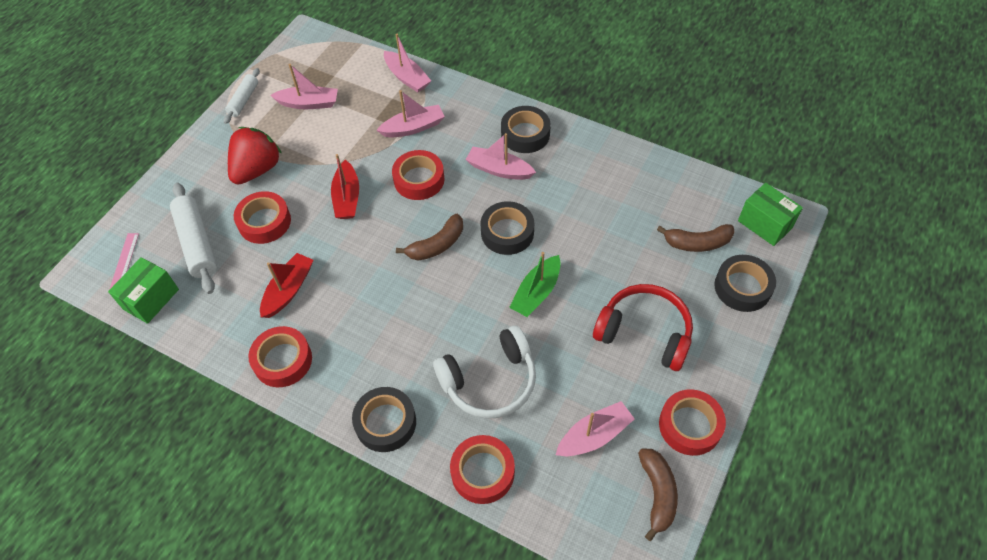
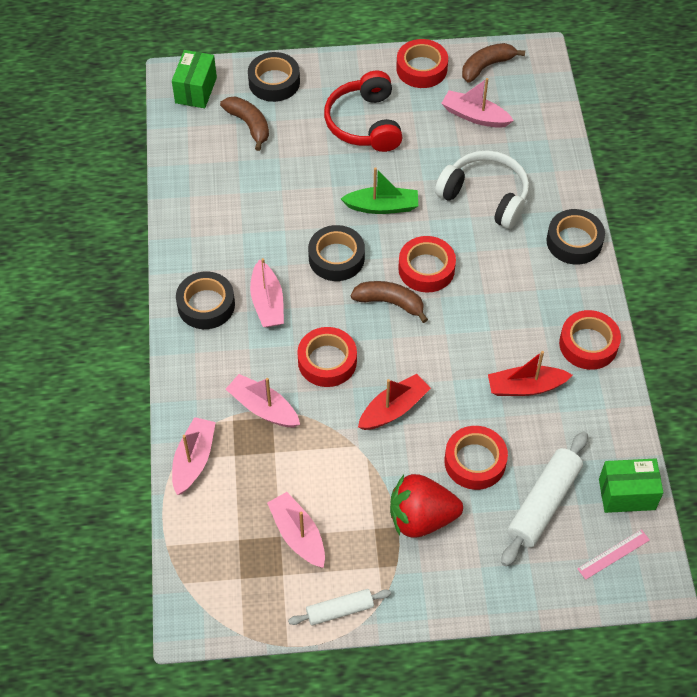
camera: 125 degrees left, 0 degrees up
(482, 472) = (557, 164): red tape -> red tape (426, 269)

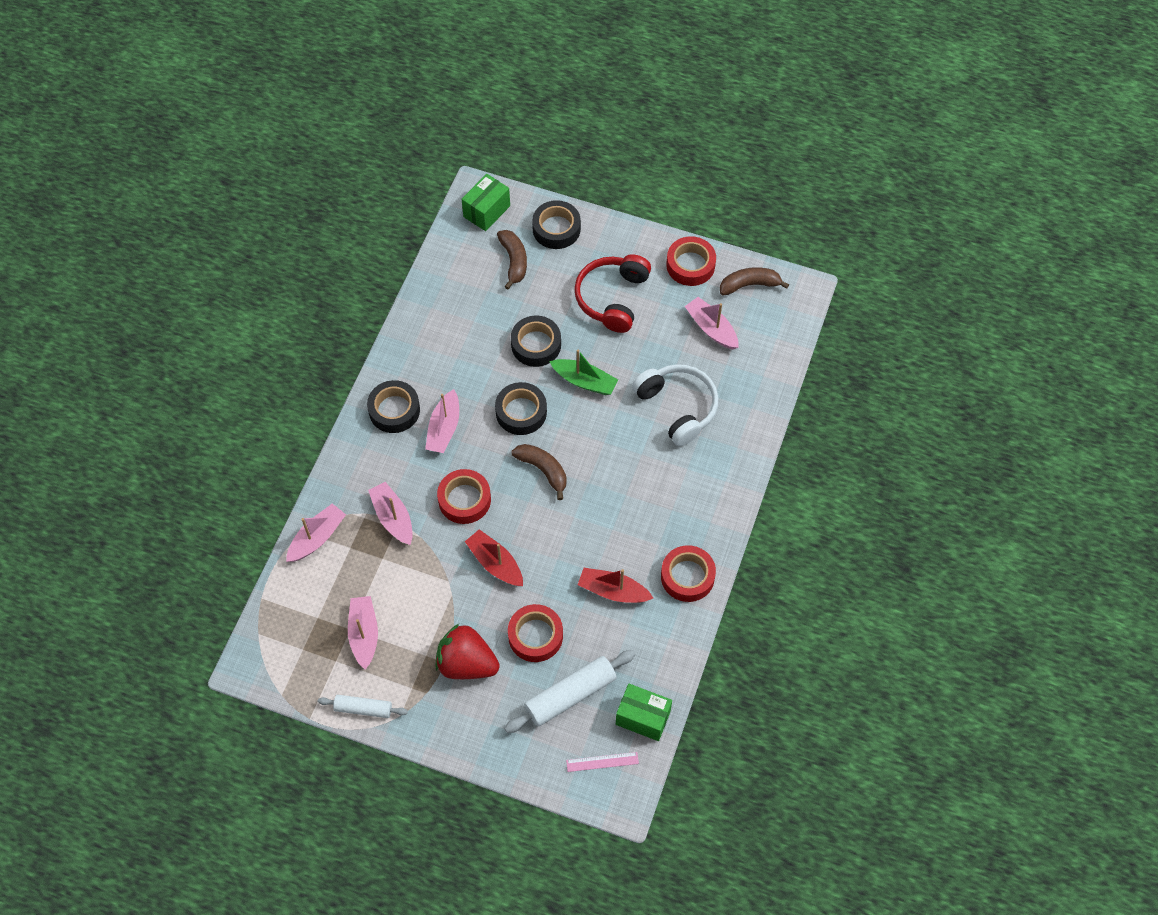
camera: 25 degrees right, 5 degrees up
(393, 409) = (495, 563): red boat -> red boat turned 120 degrees counterclockwise
(426, 269) = (590, 453): red tape -> none
(574, 241) = (730, 480): black tape -> black tape (536, 345)

